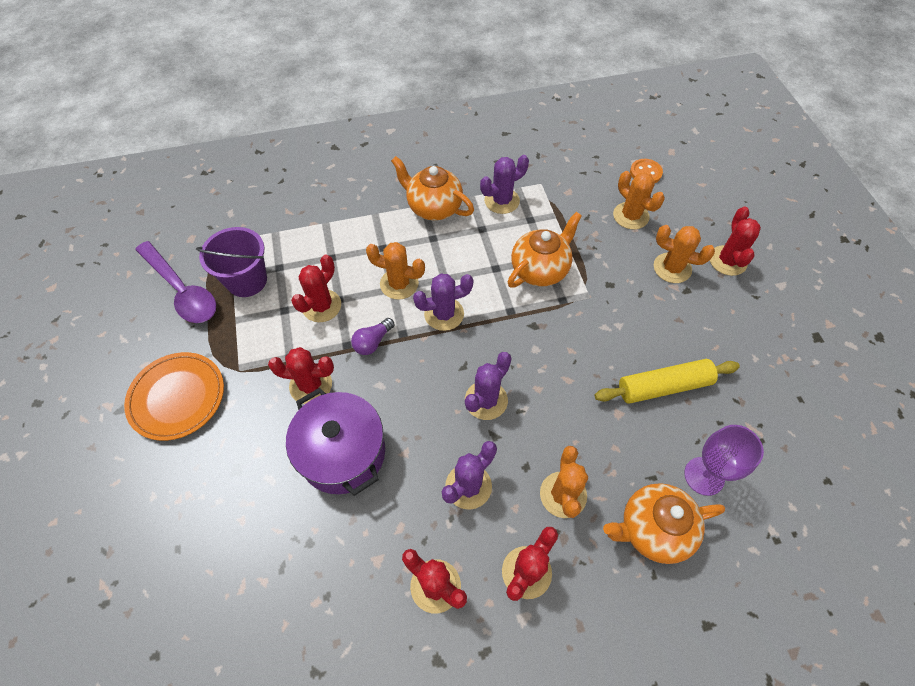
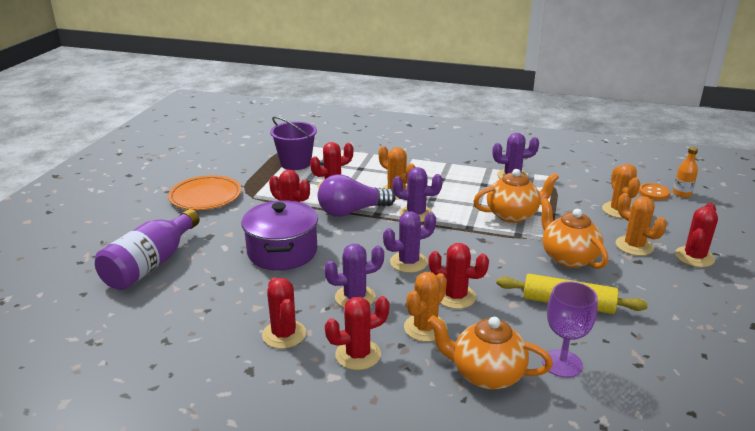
camera: 30 degrees right, 30 degrees down
(182, 290) = (252, 156): purple spoon -> none
(202, 559) = (151, 265): none -> purple bottle
(372, 342) = (352, 211): purple light bulb -> purple light bulb, size x1.90
(433, 207) = (455, 166): orange teapot -> orange teapot (568, 258)
(562, 431) = (455, 296): none -> red cactus
(670, 163) = (682, 193): none -> orange bottle

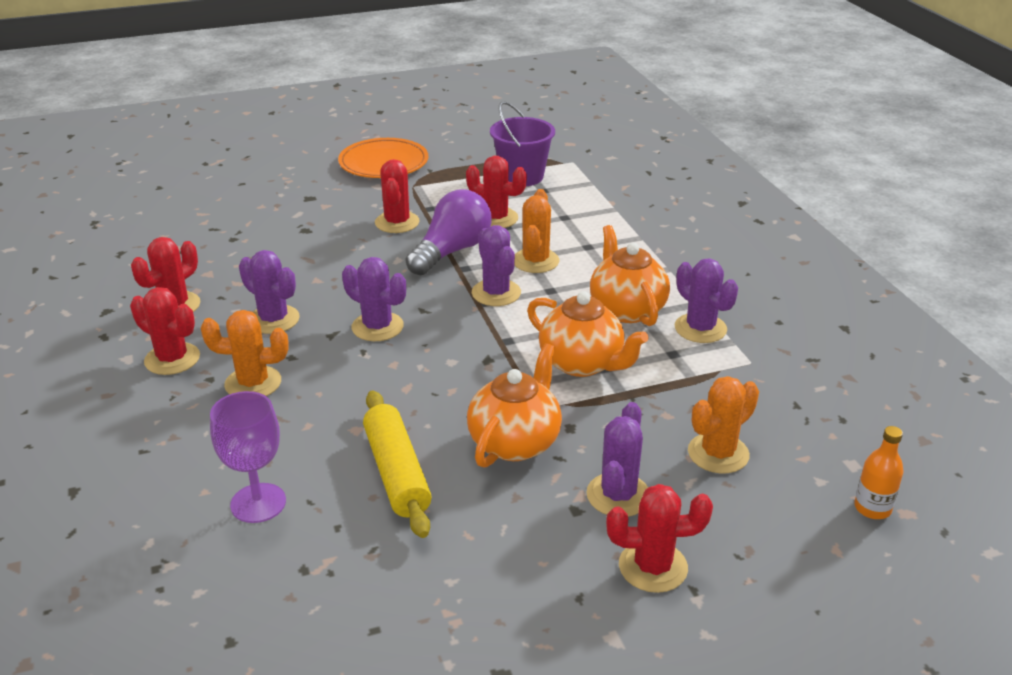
camera: 55 degrees right, 5 degrees up
(151, 265) = (230, 194): purple bottle -> none
(282, 252) = (320, 246): purple pot -> none
(352, 211) = (452, 251): purple light bulb -> purple light bulb turned 90 degrees clockwise
(455, 296) = (334, 383): red cactus -> none
(486, 374) = (196, 452): orange teapot -> orange teapot (626, 309)
(634, 246) = (618, 495): orange cactus -> purple cactus
(653, 193) = (830, 475): orange button -> none

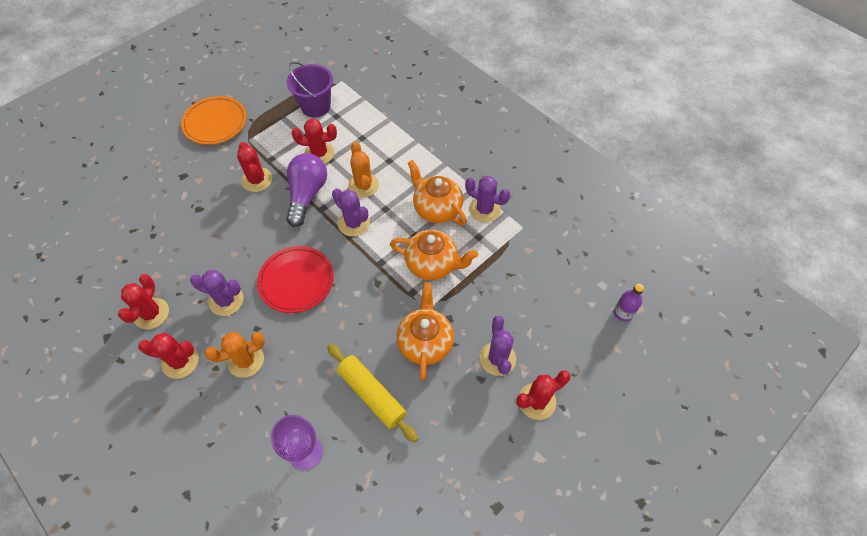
camera: 25 degrees left, 25 degrees up
(377, 327) = (296, 281): purple cactus -> red plate
(718, 453) = (534, 305): orange cactus -> none
(872, 508) = (623, 313): orange bottle -> purple bottle

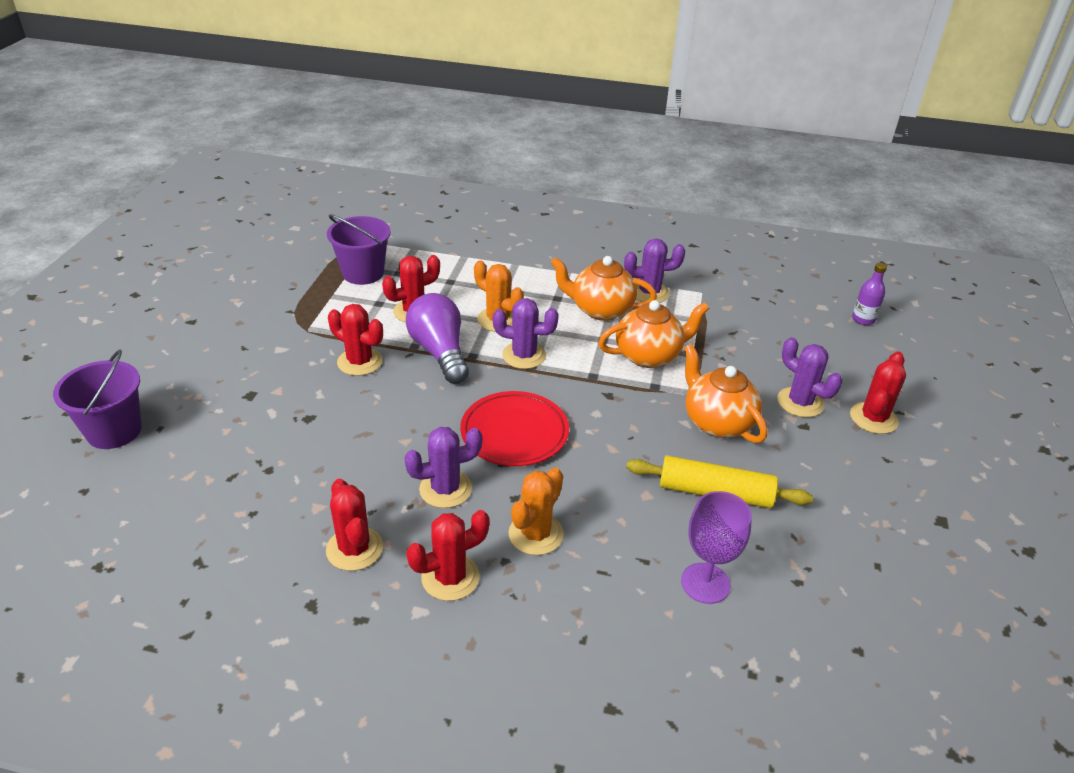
camera: 35 degrees left, 20 degrees down
(103, 168) = (114, 431): none -> purple bucket
(215, 123) = (242, 329): orange plate -> none

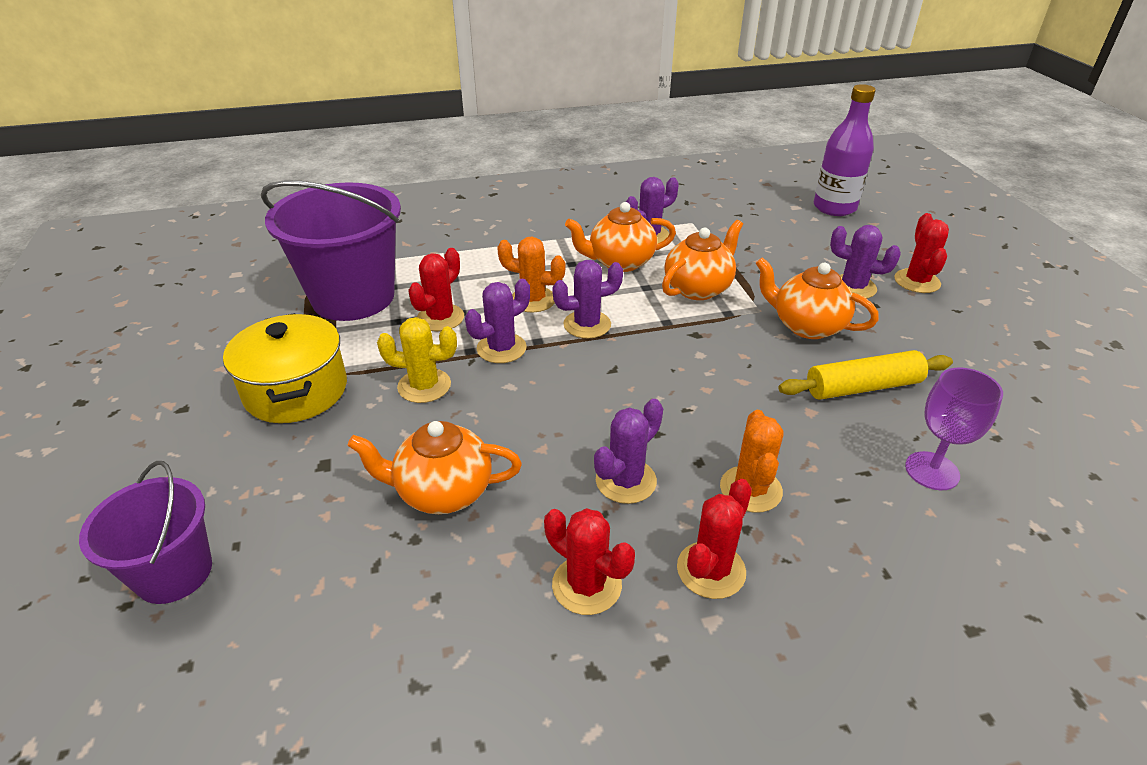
camera: 25 degrees left, 0 degrees up
(270, 334) = (296, 391): none -> yellow pot
(311, 445) = (443, 492): none -> orange teapot
(360, 362) = (424, 386): red cactus -> yellow cactus
(363, 273) = (353, 297): purple bucket -> purple bucket, size x1.72
(440, 352) = (501, 348): purple light bulb -> purple cactus
(514, 433) = (643, 399): red plate -> none
(863, 319) = (834, 207): purple bottle -> purple bottle, size x2.00

